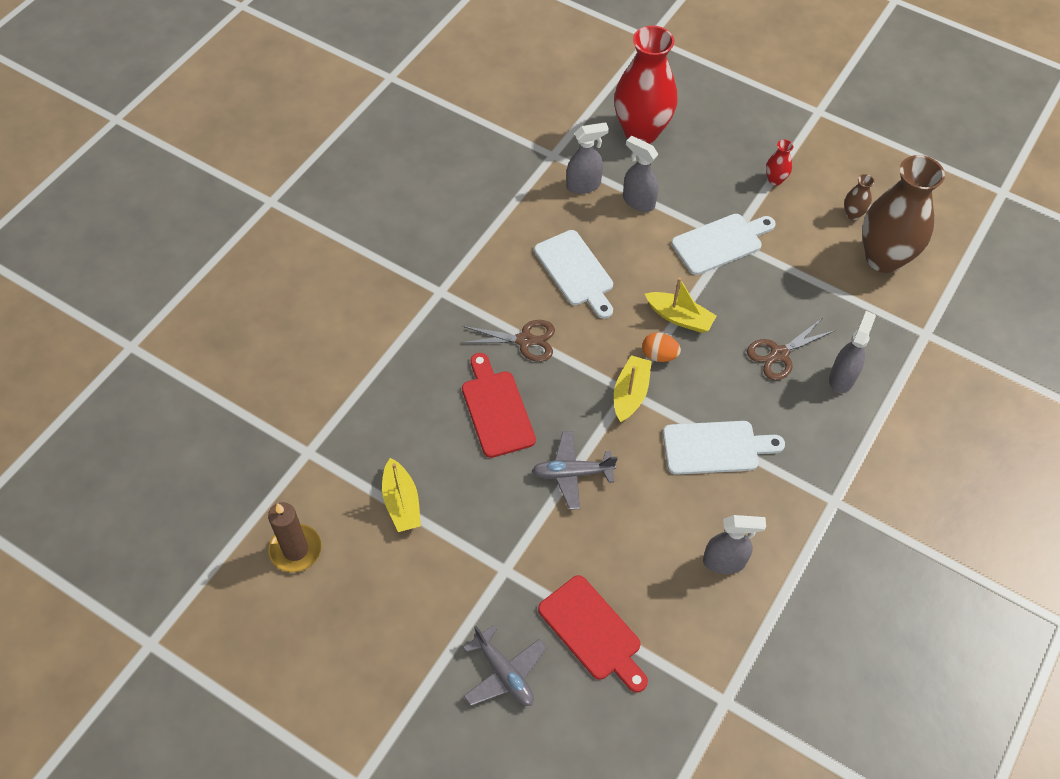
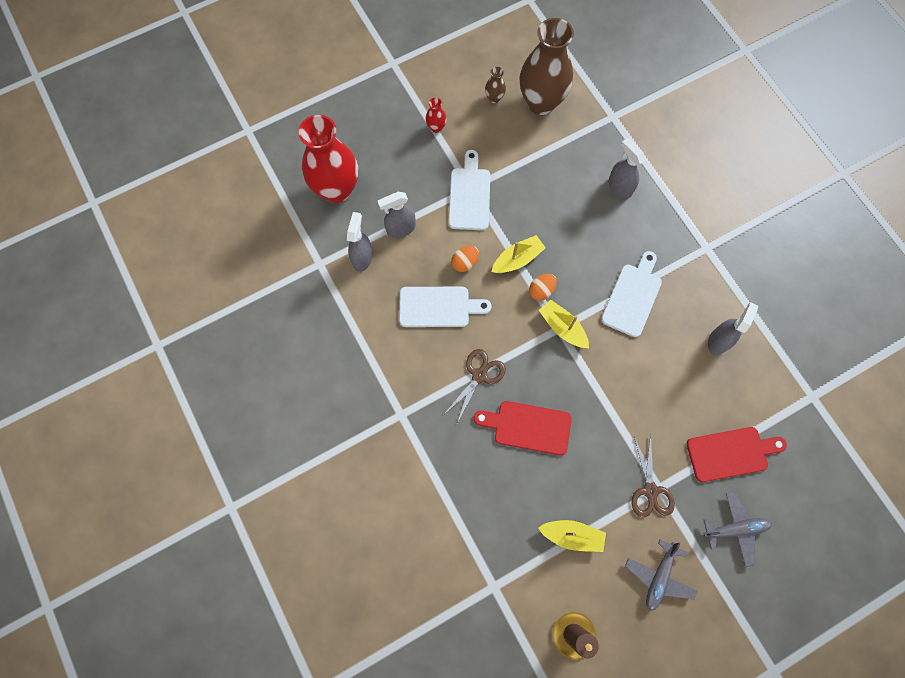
camera: 60 degrees left, 15 degrees up
(572, 473) = (606, 402): grey plane -> grey plane (659, 576)
(641, 272) = (465, 263): none -> orange egg
(779, 354) = (581, 213): brown scissors -> brown scissors (650, 490)

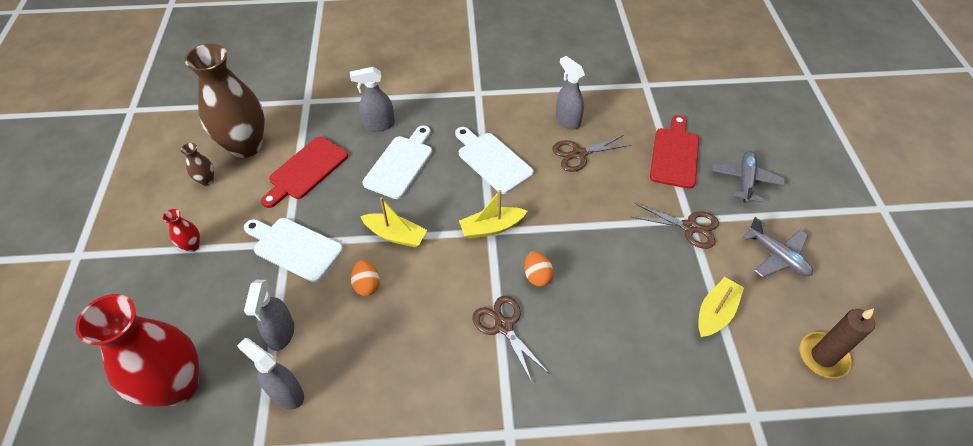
camera: 65 degrees left, 20 degrees down
(438, 307) = (401, 334): white cutting board -> white cutting board (400, 164)
(517, 259) = (395, 235): yellow boat -> yellow boat turned 120 degrees clockwise
(528, 427) = (583, 303): red cutting board -> red cutting board (306, 170)
(541, 290) = (442, 229): orange egg -> orange egg (537, 276)
(682, 367) = (579, 154): none -> brown scissors

